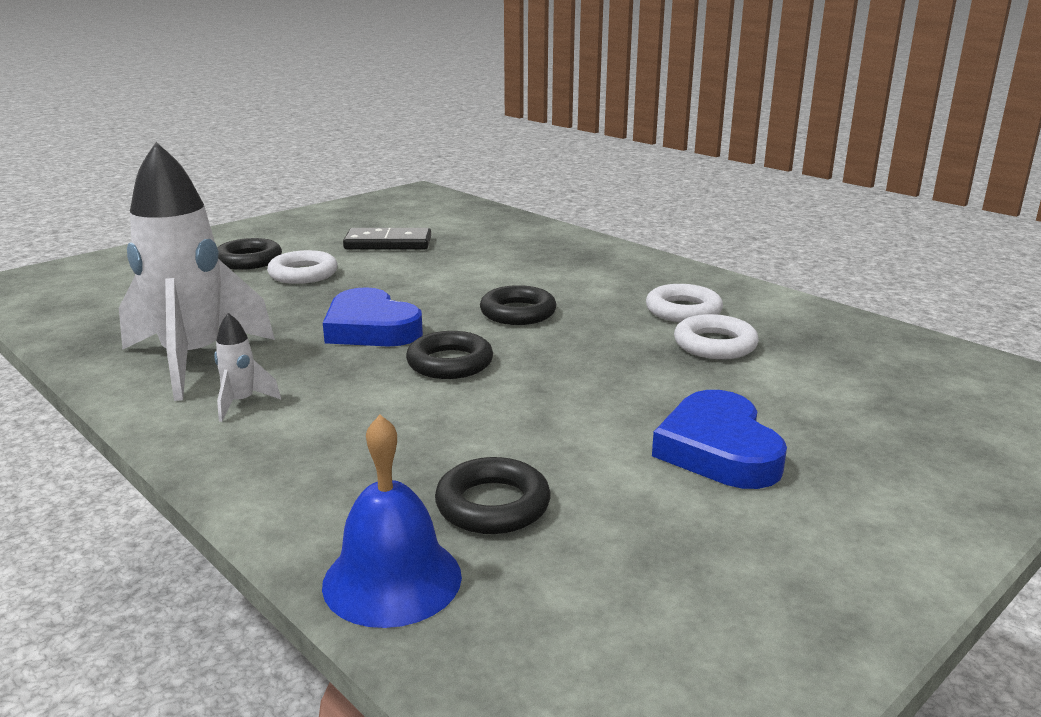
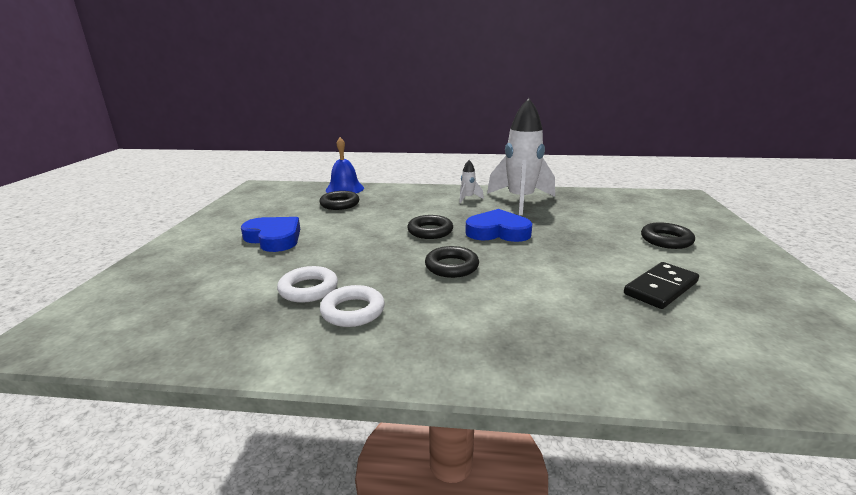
camera: 140 degrees right, 0 degrees up
(303, 274) = (614, 244): white ring -> none

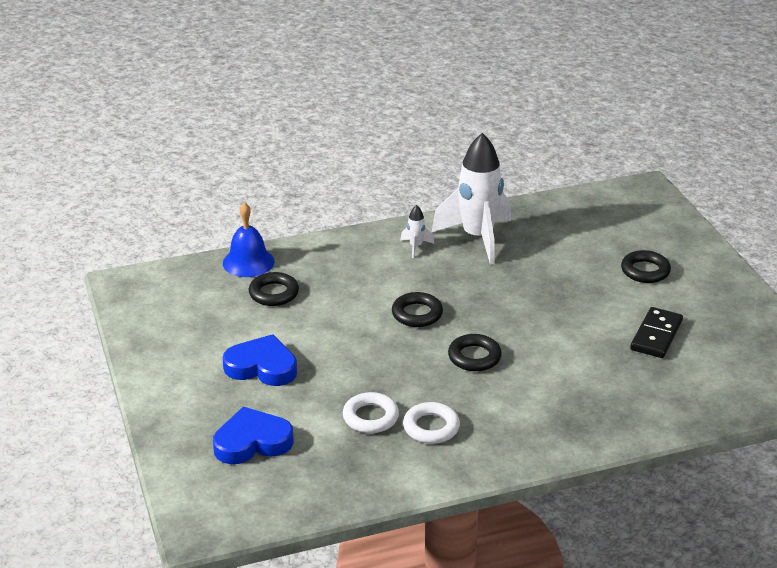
camera: 25 degrees left, 10 degrees up
(498, 232) = (485, 298): blue heart -> blue heart (252, 442)

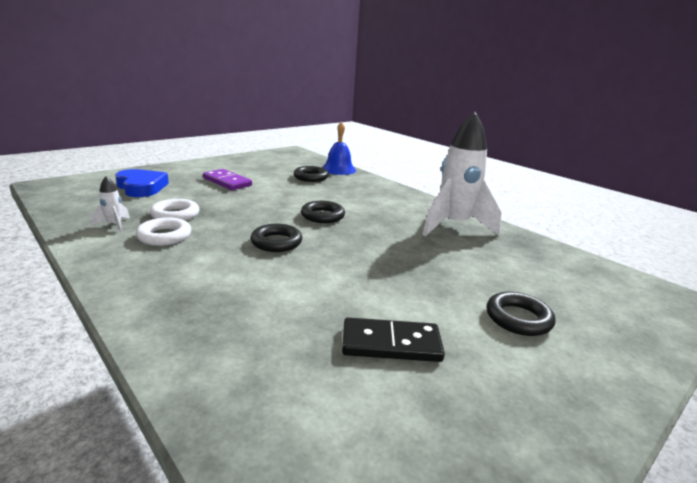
camera: 65 degrees right, 10 degrees down
(262, 367) = (227, 182): blue heart -> purple domino
(415, 247) = (412, 207): white rocket -> white rocket (114, 225)

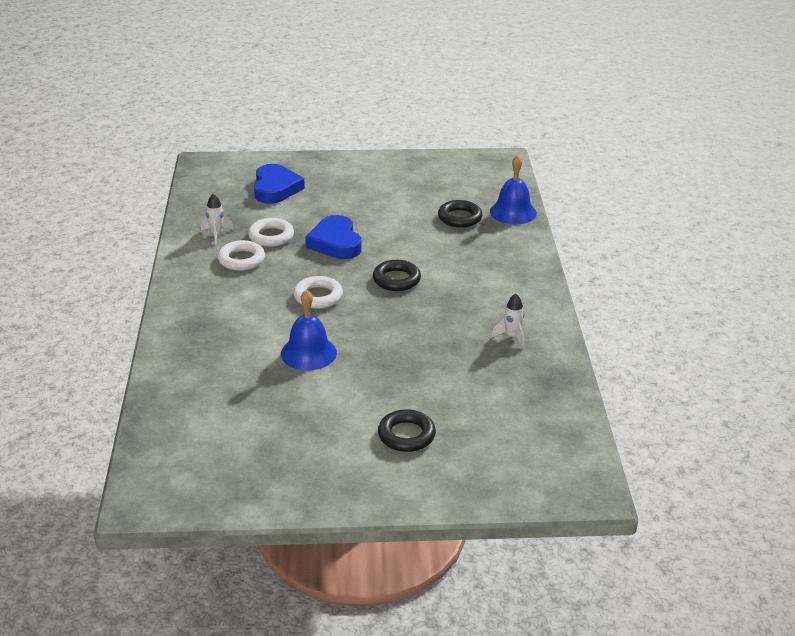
camera: 40 degrees right, 10 degrees up
(227, 182) = (361, 201): purple domino -> none
(240, 206) = (335, 242): none -> blue heart
(276, 242) = (318, 296): black ring -> white ring
(331, 286) = (308, 353): none -> blue bell
(391, 343) = (290, 409): black domino -> none
(454, 226) = (512, 337): white rocket -> white rocket, size x0.41

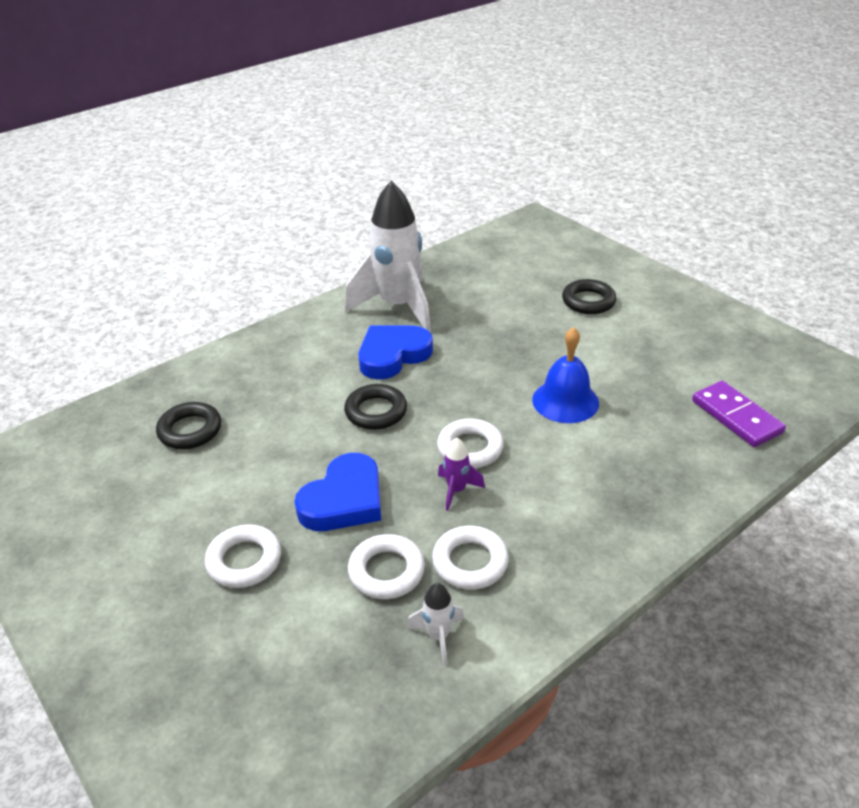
camera: 125 degrees left, 5 degrees up
(194, 414) = (736, 417): none -> purple domino
(275, 188) = (240, 664): blue heart -> blue heart (393, 355)
(292, 277) = (456, 490): none -> purple rocket
(333, 205) = (244, 560): none -> white ring
(512, 337) = (398, 307): white rocket -> white rocket, size x2.45
(513, 212) = (143, 398): blue bell -> none

